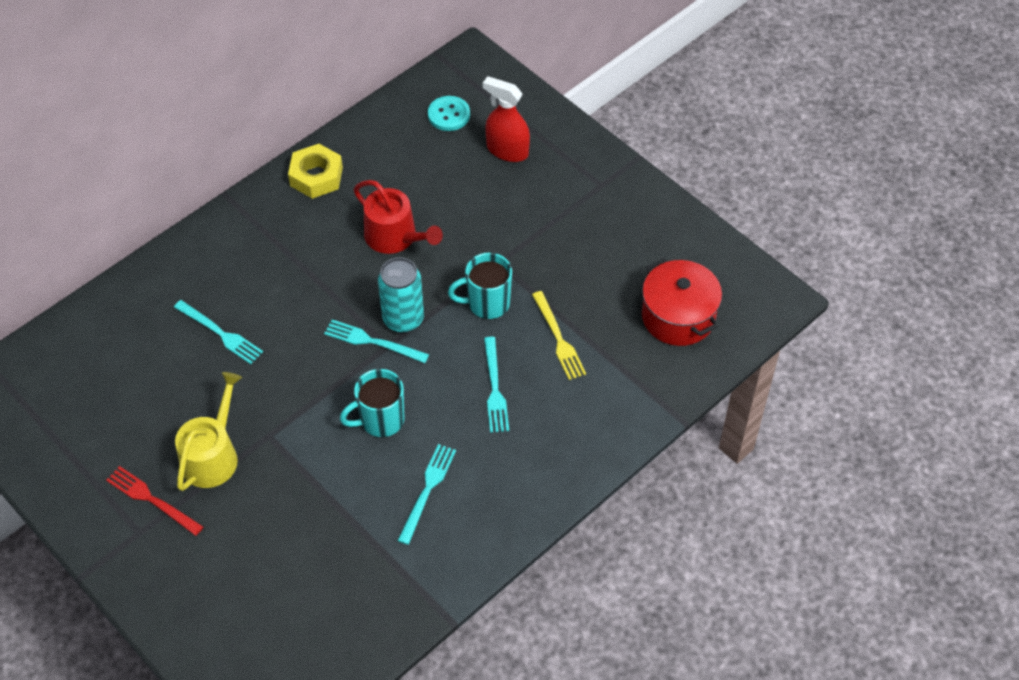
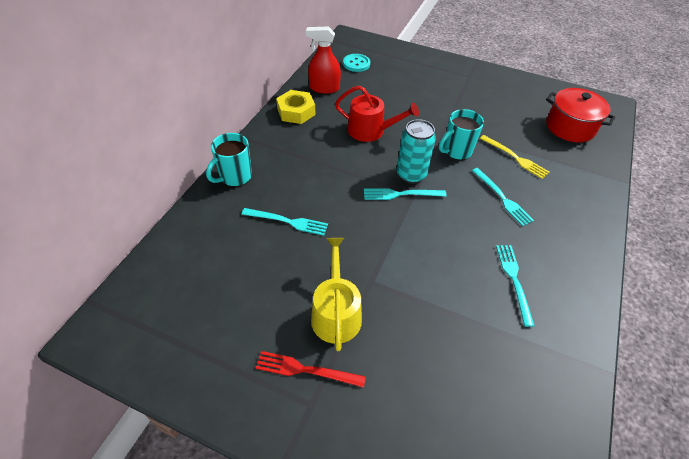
camera: 25 degrees left, 5 degrees down
(380, 420) = (444, 243): turquoise mug -> turquoise mug (235, 177)
(507, 150) = (403, 72): red spray bottle -> red spray bottle (324, 88)

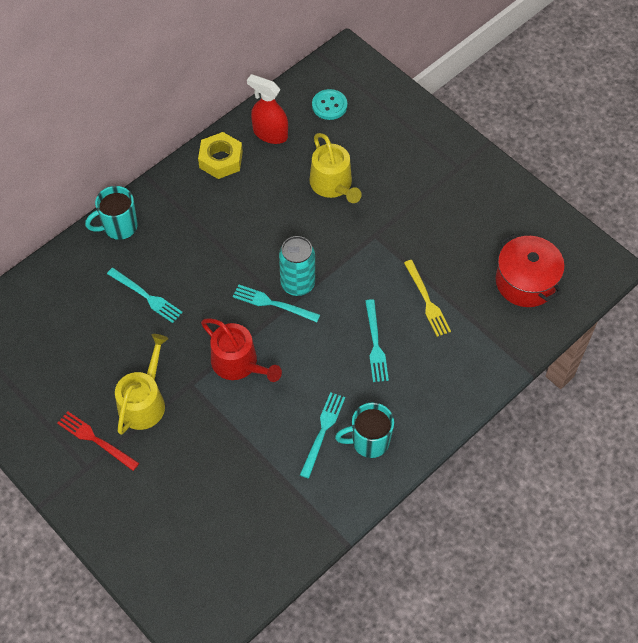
camera: 25 degrees right, 10 degrees up
(371, 131) = (288, 212): red watering can -> red watering can (239, 363)
(392, 106) = (333, 185): none -> yellow watering can
(456, 151) = (366, 270): turquoise mug -> turquoise mug (369, 441)

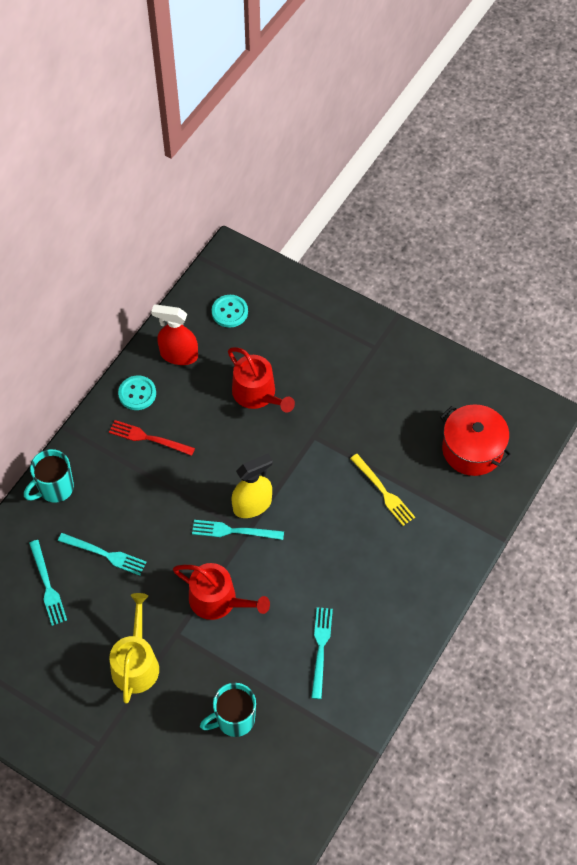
camera: 15 degrees left, 0 degrees up
(96, 440) = (99, 714): red fork -> red fork (149, 438)
(221, 160) = (137, 394): yellow nut -> turquoise button
(297, 284) = (252, 505): turquoise can -> yellow spray bottle
(333, 185) = (257, 394): yellow watering can -> red watering can
(369, 441) = (368, 647): turquoise mug -> turquoise mug (234, 719)
(375, 344) = (346, 547): turquoise fork -> turquoise fork (47, 585)

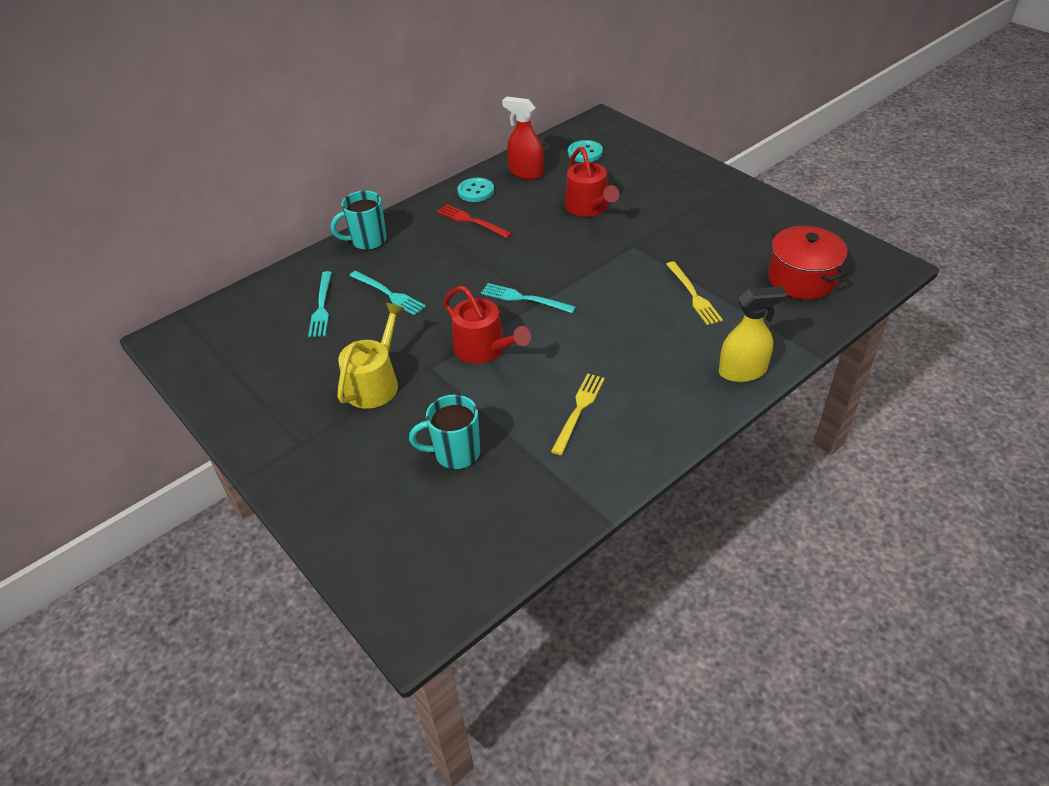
camera: 20 degrees right, 15 degrees down
(252, 505) = (551, 283): yellow spray bottle -> yellow spray bottle (742, 371)
(321, 649) = (578, 411): turquoise fork -> yellow fork

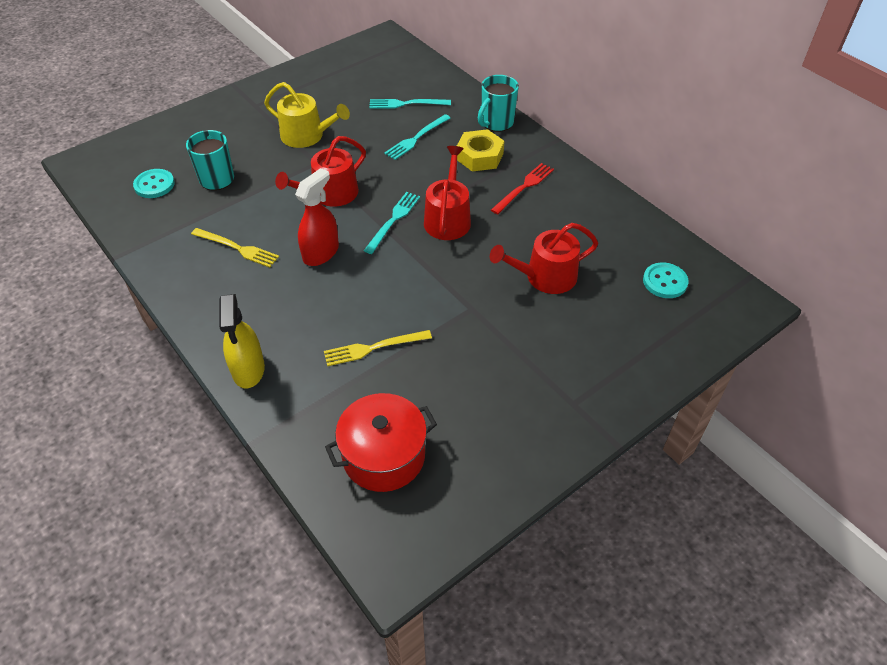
camera: 90 degrees right, 5 degrees up
(367, 241) = (496, 123): turquoise mug -> turquoise mug turned 120 degrees counterclockwise
(423, 249) = (479, 156): none -> yellow nut
(476, 191) = (579, 190): turquoise button -> turquoise button (154, 185)
(518, 264) = (448, 218): none -> red watering can
(526, 172) = (617, 229): red spray bottle -> red spray bottle (321, 253)

